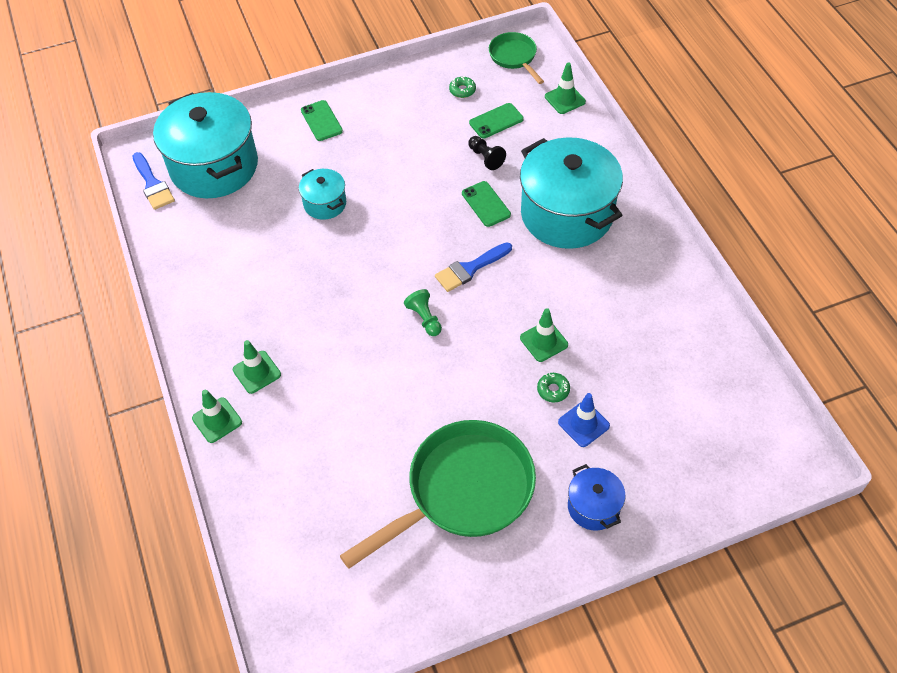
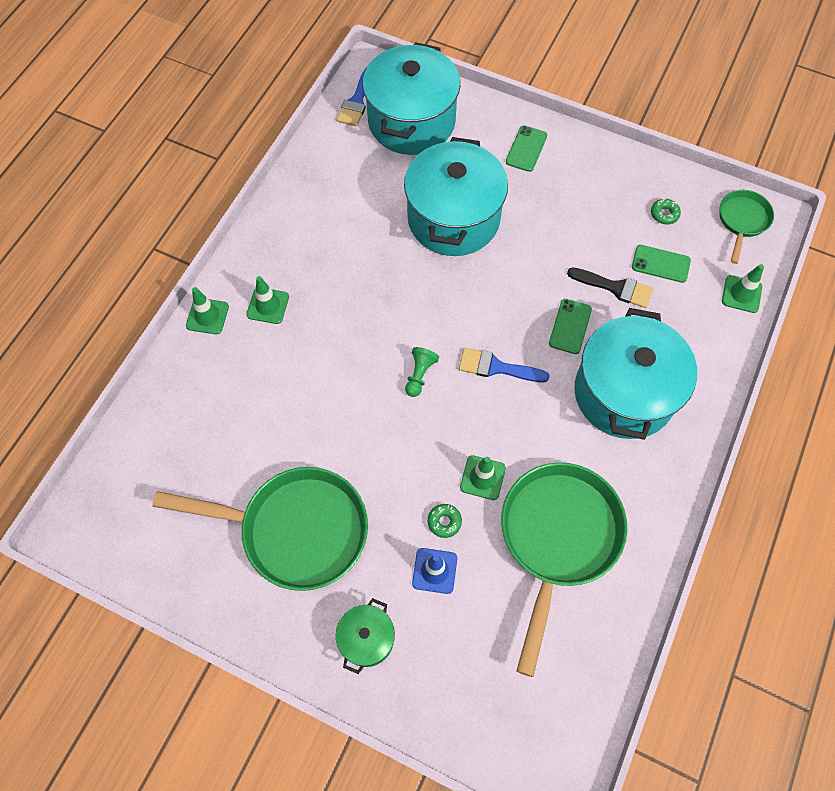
camera: 45 degrees right, 10 degrees up
(325, 203) = (453, 219): turquoise pot -> turquoise pot, size x2.12
(486, 158) = (615, 288): black pawn -> black brush
(593, 507) = (367, 639): blue pot -> green pot
(632, 332) = (557, 538): none -> green pan

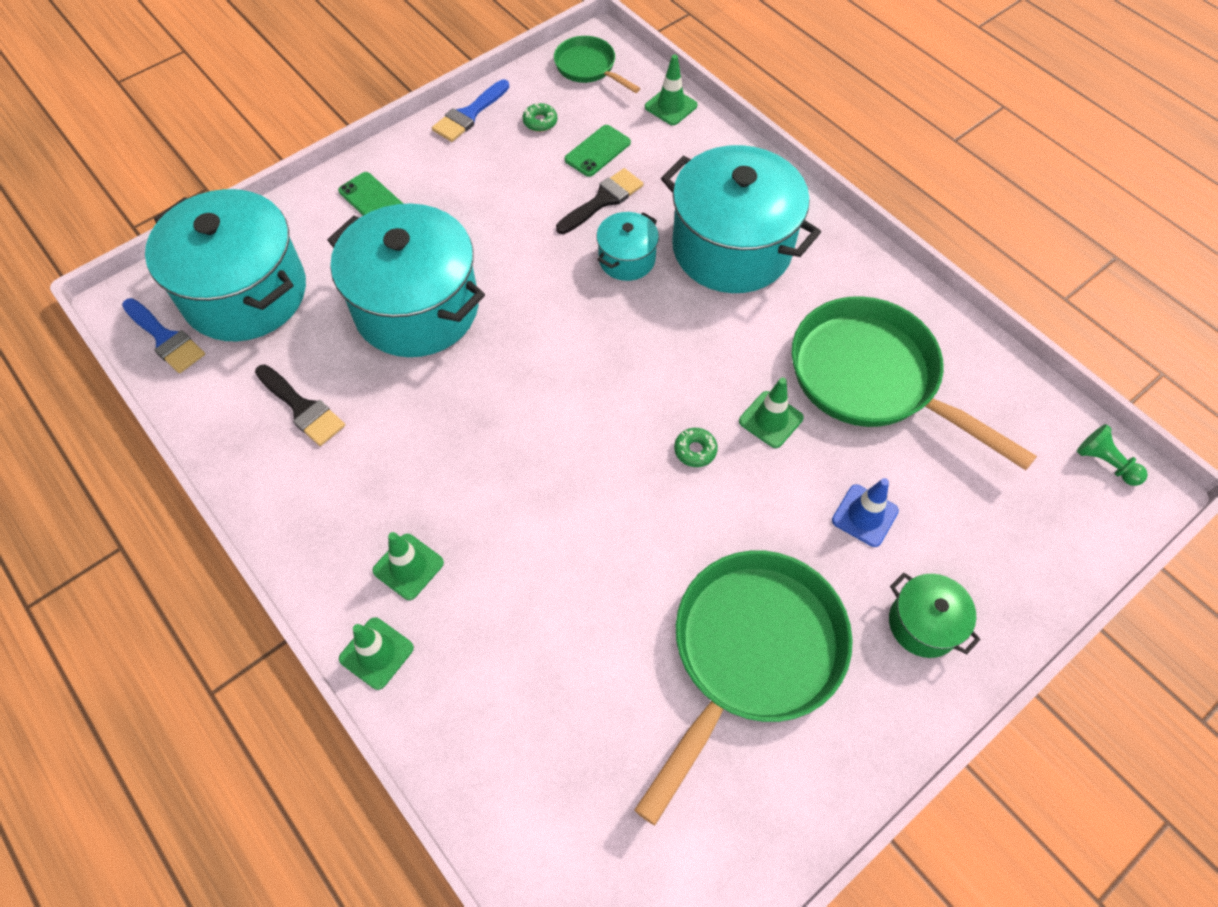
camera: 65 degrees left, 5 degrees down
(346, 195) = (302, 408): none -> black brush
(419, 375) = (608, 429): green pawn -> green pawn (1105, 463)
(444, 522) = (808, 481): green donut -> green donut (695, 450)
(496, 367) = (640, 348): blue brush -> blue brush (469, 114)
(570, 326) = (627, 259): green phone -> turquoise pot

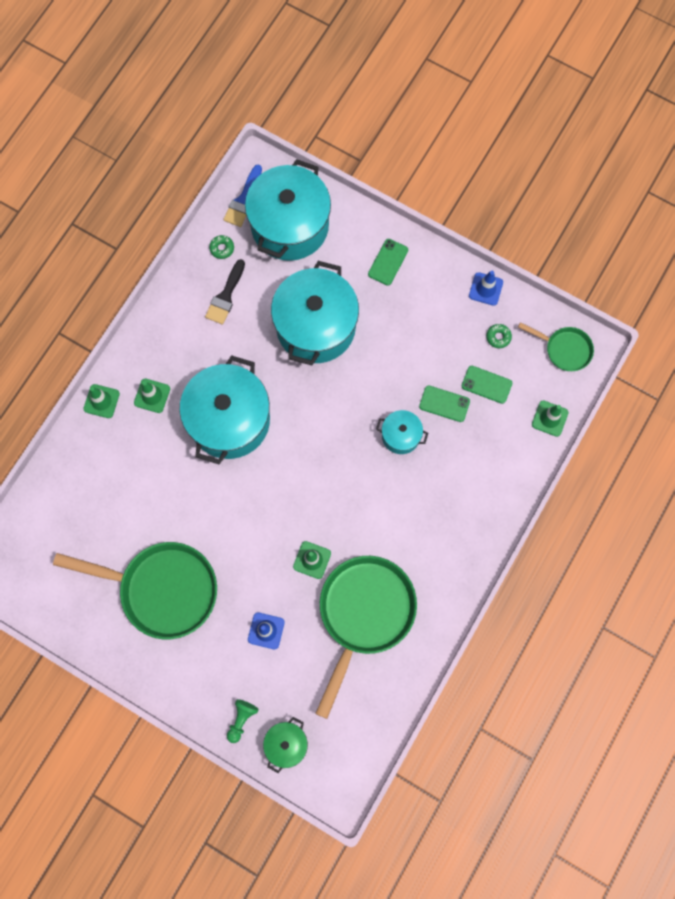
camera: 70 degrees right, 15 degrees up
(469, 114) = (485, 289): blue brush -> blue traffic cone
(588, 68) = (564, 349): green pan -> green pan turned 90 degrees clockwise
(603, 200) = (444, 404): black brush -> green phone
(695, 450) = (275, 522): green donut -> green donut (222, 248)
(731, 248) = (435, 498): turquoise pot -> turquoise pot (229, 420)
(923, 624) = (209, 678): green pot -> green pot (286, 743)
(1105, 463) = (353, 768): green pawn -> green pawn (241, 719)

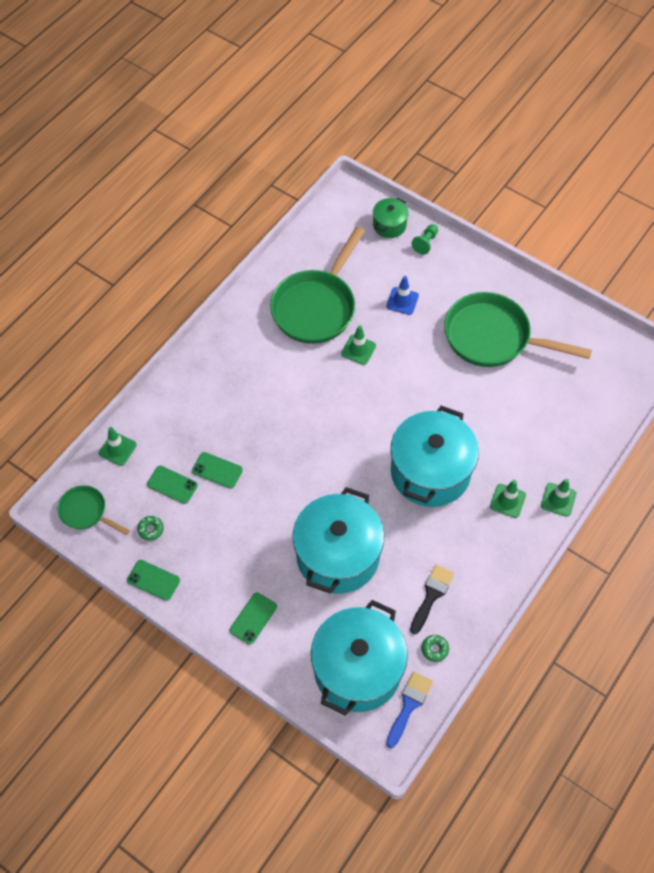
camera: 175 degrees left, 15 degrees down
(401, 436) = (264, 445): turquoise pot -> none
(485, 289) = (153, 580): blue traffic cone -> green phone

